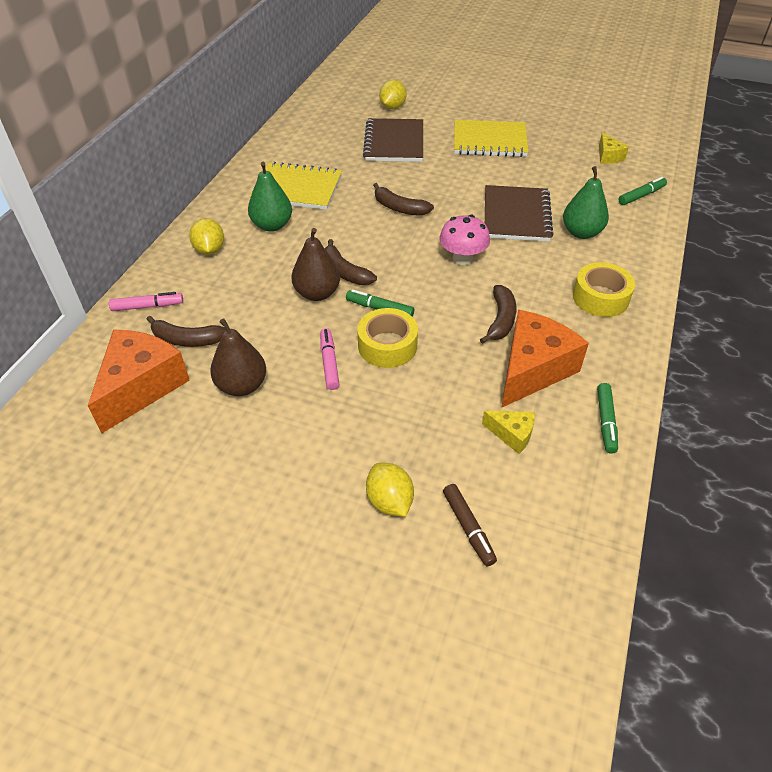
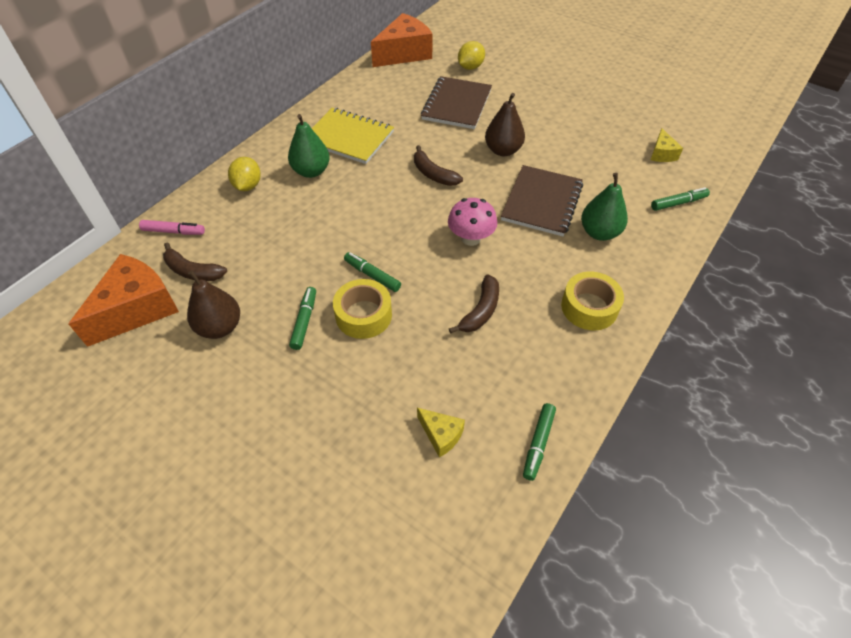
camera: 15 degrees right, 5 degrees up
(317, 293) = (322, 248): brown pear -> brown pear (503, 150)
(329, 363) = (304, 321): pink marker -> green marker
(345, 272) = (356, 231): brown banana -> none
(389, 501) = (300, 476): yellow lemon -> none
(468, 528) = (359, 522): brown marker -> none
(489, 141) = (549, 118): yellow notebook -> none
(533, 369) = (490, 371): orange cheese -> orange cheese (404, 53)

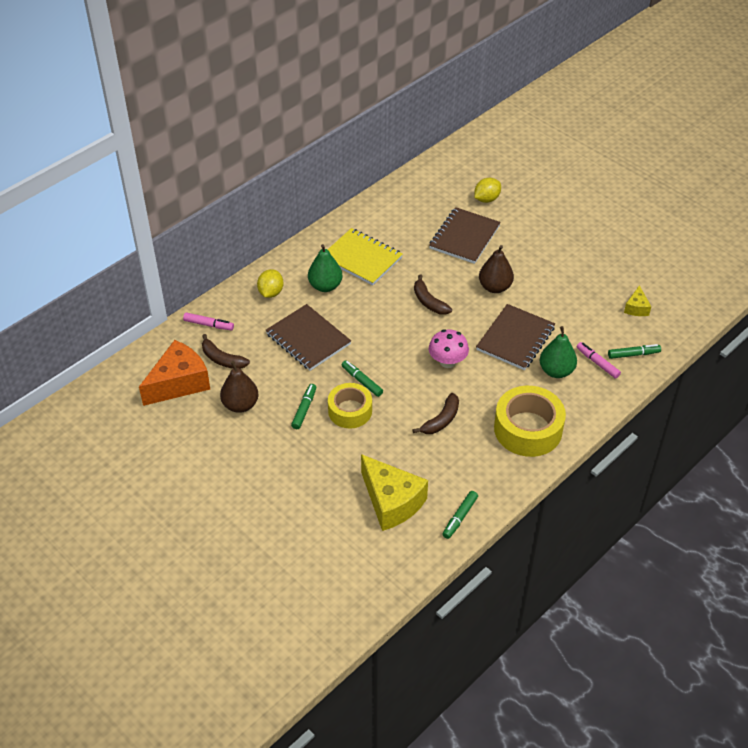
camera: 10 degrees right, 5 degrees down
(298, 233) = (308, 339): none -> brown notebook
(404, 53) = (427, 177): orange cheese -> none
(441, 435) = (391, 502): yellow cheese -> yellow cheese, size x2.08
(589, 307) = (528, 429): yellow tape -> yellow tape, size x1.53
(642, 217) = (597, 363): none -> pink marker

